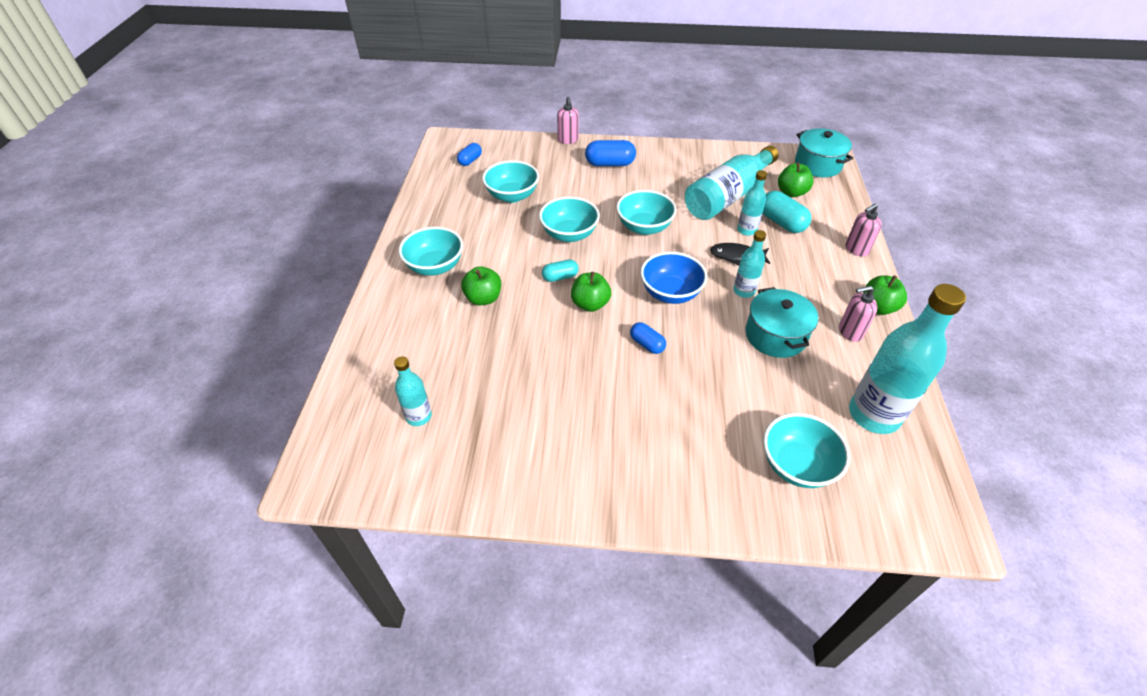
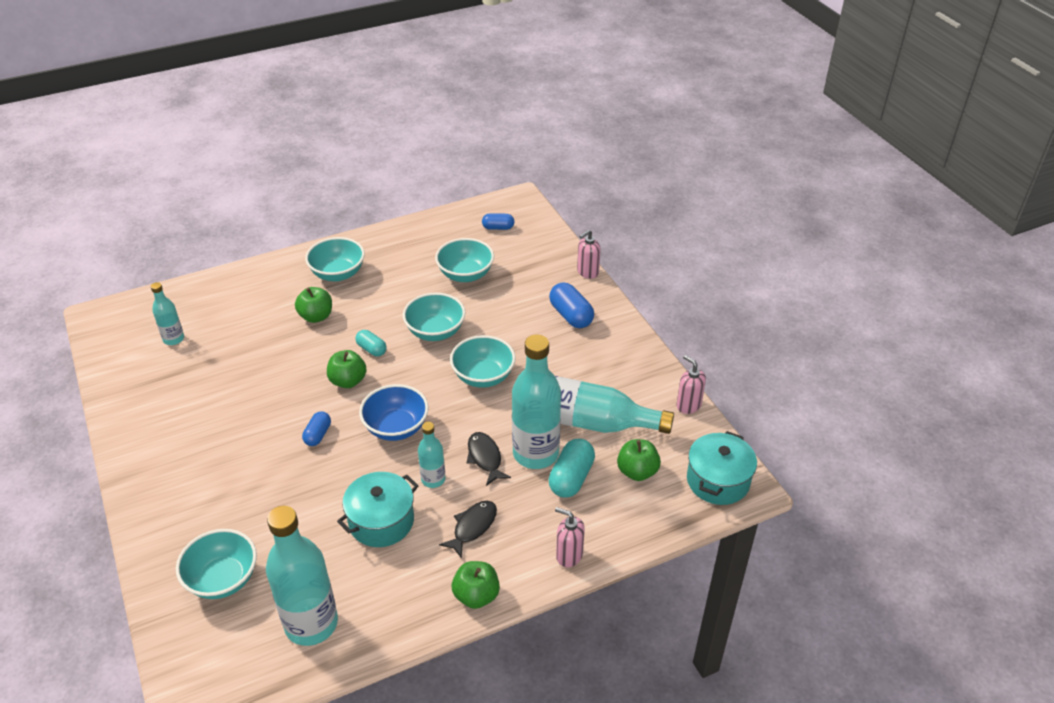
camera: 60 degrees right, 5 degrees down
(746, 230) = (535, 453): turquoise bottle -> turquoise bottle, size x1.95
(807, 286) = (472, 527): none -> black fish
(850, 332) = (422, 579): pink soap dispenser -> pink soap dispenser (688, 405)

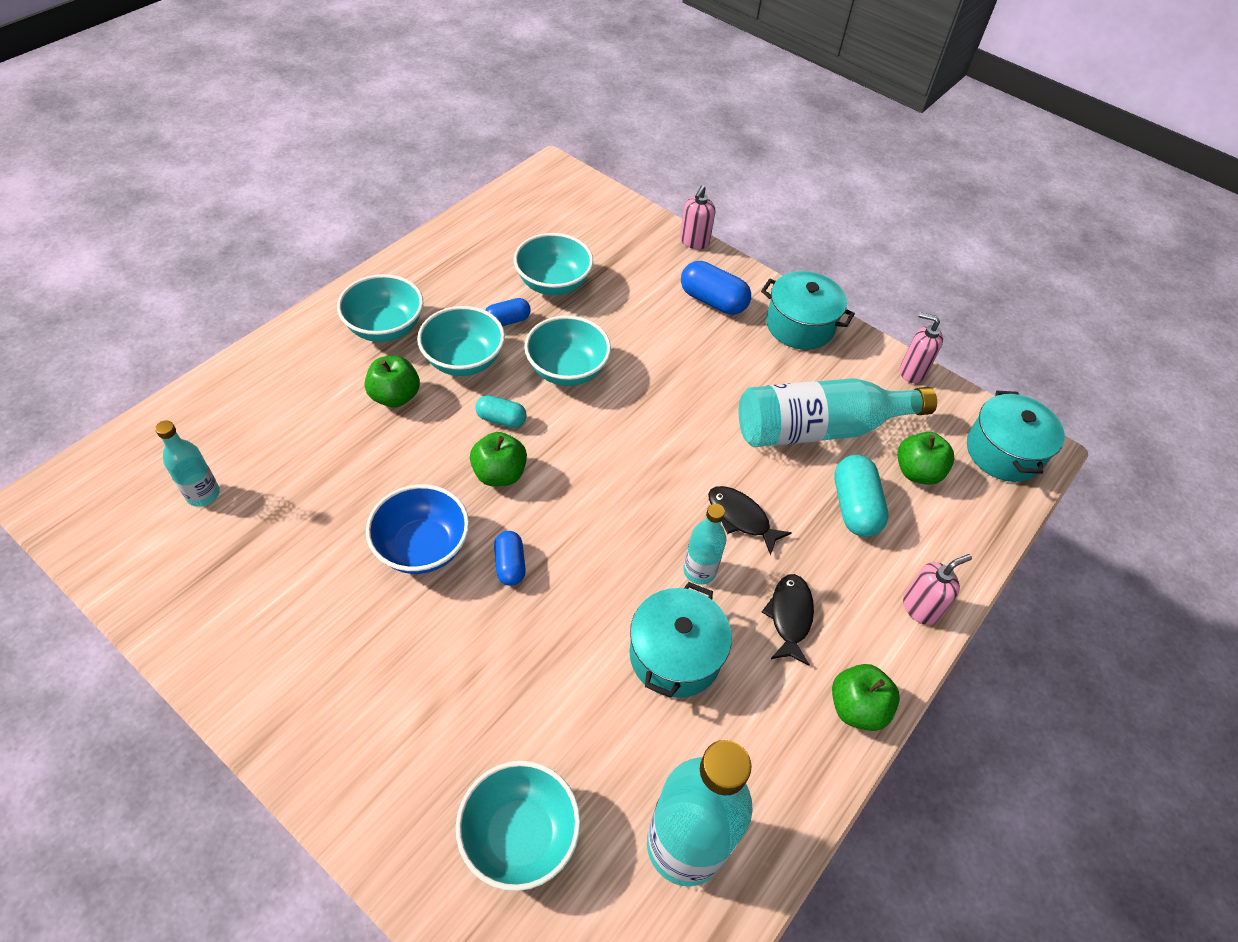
camera: 30 degrees left, 10 degrees up
(396, 427) = (606, 517): blue bowl -> blue bowl (422, 547)
(483, 376) = (665, 411): turquoise bowl -> turquoise bowl (464, 360)
(498, 227) = (552, 212): blue capsule -> blue capsule (507, 321)
(535, 453) = (794, 490): turquoise bottle -> none
(569, 555) = (920, 607): pink soap dispenser -> pink soap dispenser turned 150 degrees clockwise
(624, 349) = (800, 325): none -> turquoise pot

